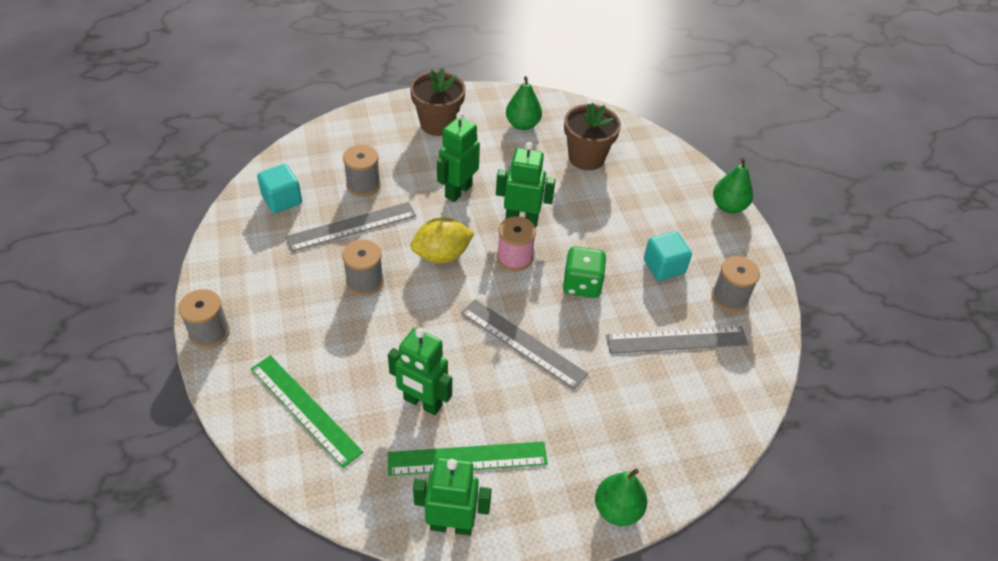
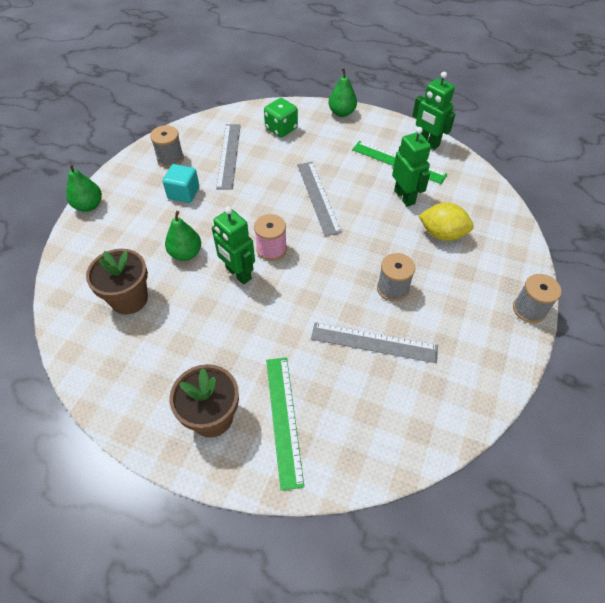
camera: 140 degrees left, 5 degrees up
(282, 200) = (421, 407): turquoise cube -> none
(305, 409) = (479, 227): green ruler -> green ruler (283, 419)
(363, 185) = (336, 381): grey spool -> none
(441, 255) = (321, 278): yellow lemon -> yellow lemon (442, 234)
(458, 191) = (261, 327): green robot -> none
(522, 124) = (139, 366): green pear -> green pear (186, 253)
(582, 284) = (246, 209): green dice -> green dice (281, 129)
(676, 340) = (229, 155): grey ruler -> grey ruler turned 60 degrees clockwise

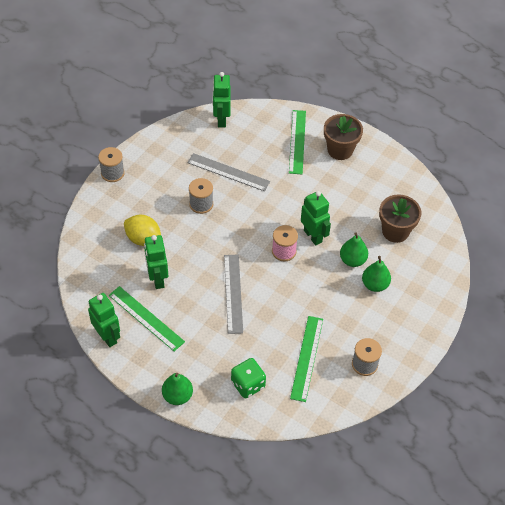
camera: 170 degrees left, 0 degrees up
(89, 206) = (437, 322): green pear -> green pear (375, 284)
(183, 193) = (353, 320): turquoise cube -> none
(229, 155) = (306, 358): grey ruler -> green ruler
(419, 437) = (221, 120): none -> green robot

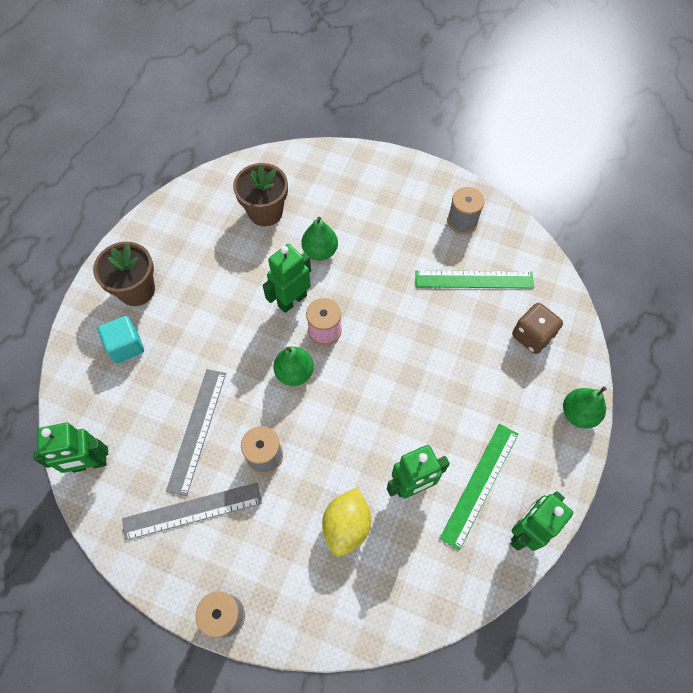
camera: 100 degrees left, 10 degrees up
(233, 293) = (407, 379): grey ruler -> grey ruler (192, 510)
(248, 384) = (532, 336): green dice -> brown dice
(297, 141) = (126, 346): green ruler -> turquoise cube
(375, 284) = (350, 224): green pear -> green pear (294, 373)

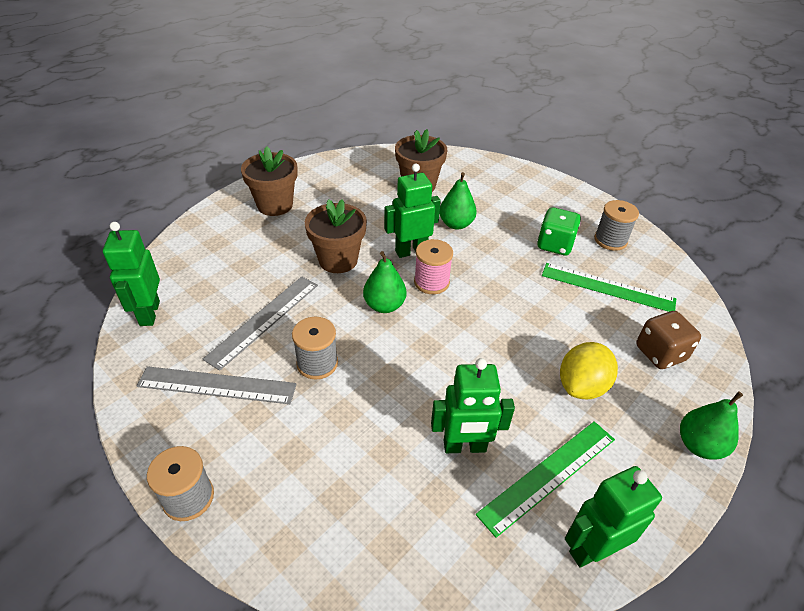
camera: 20 degrees right, 20 degrees down
(89, 463) = (149, 313): green robot -> green robot turned 75 degrees clockwise
(126, 346) = (240, 239): turquoise cube -> none
(230, 336) = (338, 260): none -> brown flower pot
(346, 526) = (371, 459): yellow lemon -> yellow lemon (582, 386)
(416, 245) = (555, 245): none -> green dice

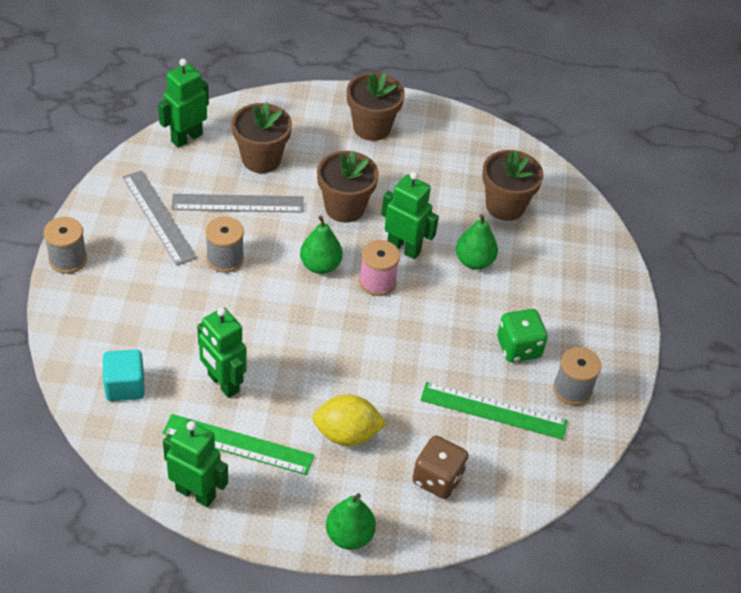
camera: 50 degrees right, 5 degrees up
(232, 279) = (261, 159): none -> brown flower pot
(408, 539) = (125, 386): none -> turquoise cube
(607, 287) = (493, 411): green ruler -> green ruler turned 60 degrees counterclockwise

